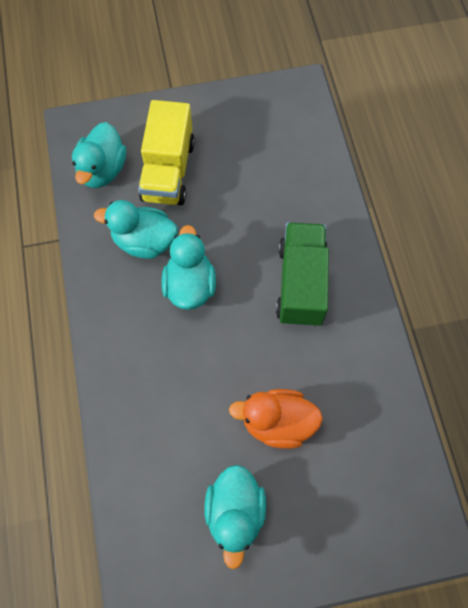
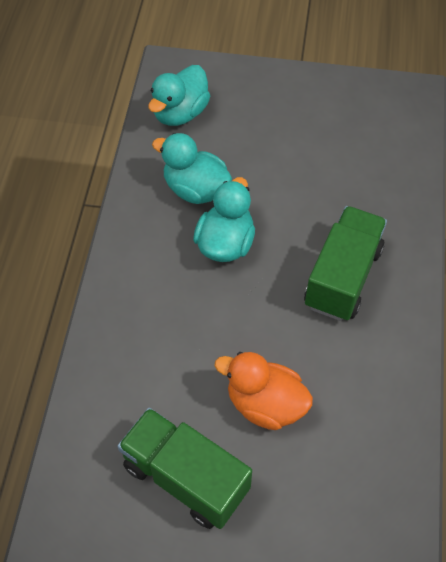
camera: 20 degrees right, 10 degrees down
(168, 171) = (245, 132): yellow truck -> none
(235, 513) = (185, 477): turquoise duck -> green truck

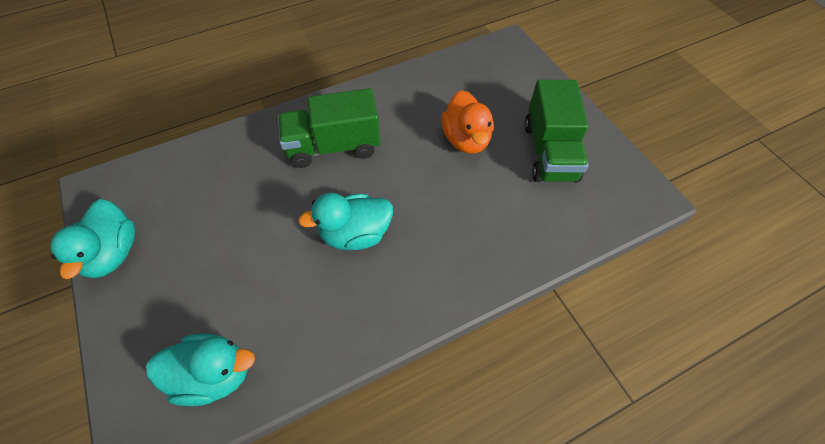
camera: 125 degrees left, 0 degrees up
(195, 189) = (312, 293): turquoise duck -> turquoise duck (113, 253)

